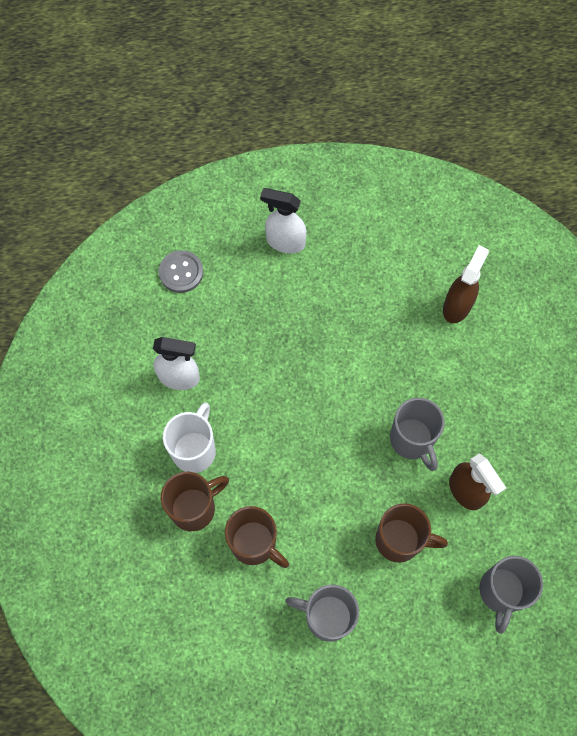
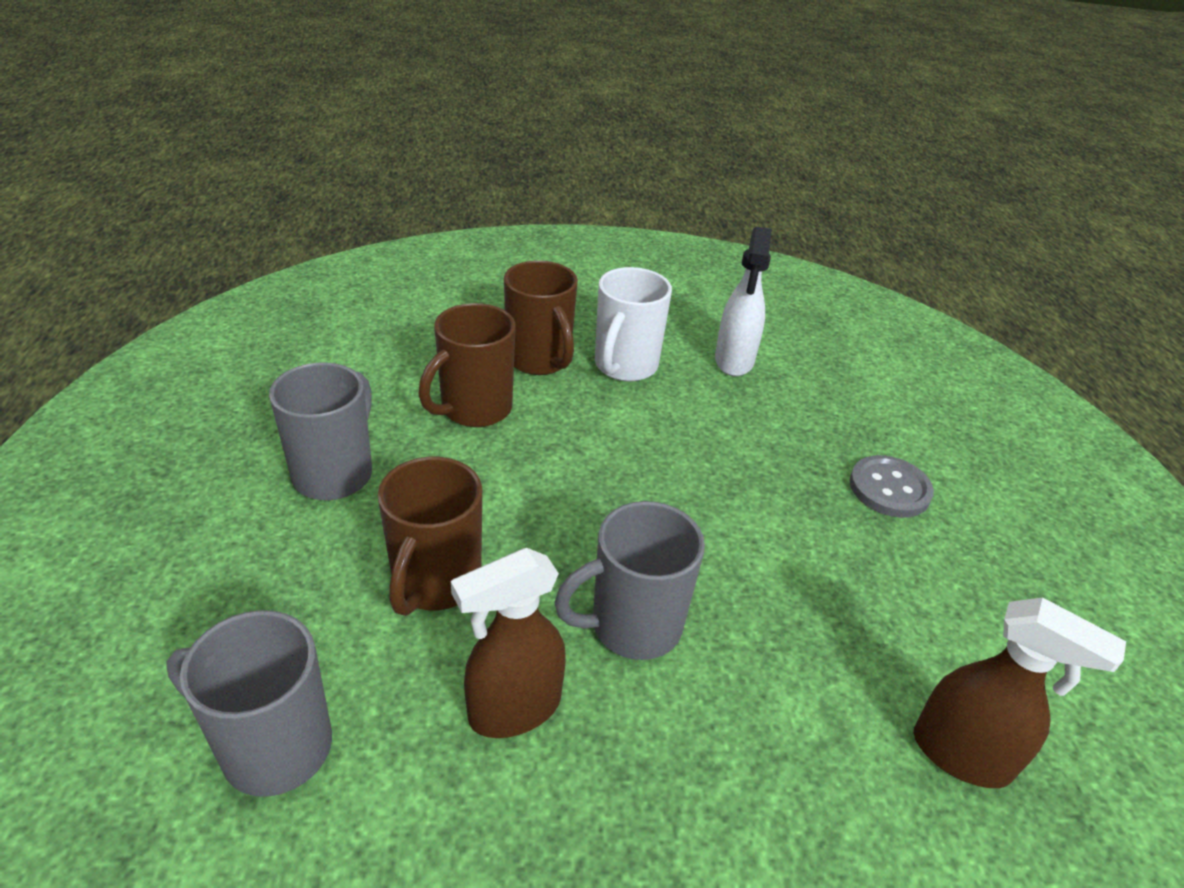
camera: 90 degrees right, 30 degrees down
(181, 272) = (901, 374): grey button -> grey button (889, 489)
(194, 450) = (624, 366): white mug -> white mug turned 90 degrees clockwise
(285, 242) = (1002, 486): white spray bottle -> none

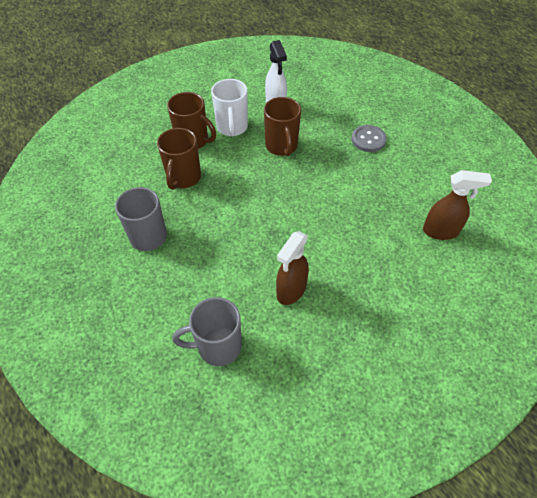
camera: 25 degrees left, 15 degrees up
(435, 582) = (227, 260): brown mug -> brown mug (281, 146)
(632, 626) = (311, 240): grey mug -> none

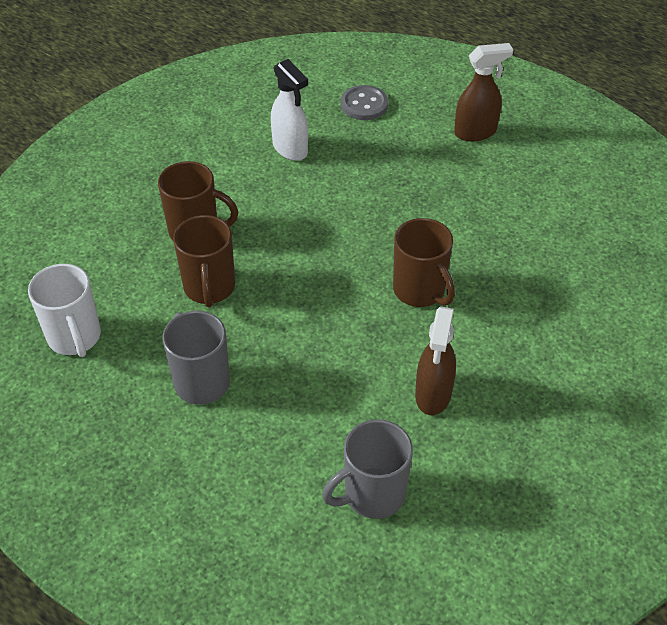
camera: 20 degrees left, 5 degrees down
(232, 128) = (243, 198): white mug -> white mug (75, 338)
(281, 146) = (328, 206): brown mug -> brown mug (420, 291)
(368, 139) = (442, 166): grey button -> grey button (364, 104)
(441, 231) = (587, 264): brown spray bottle -> brown spray bottle (476, 132)

